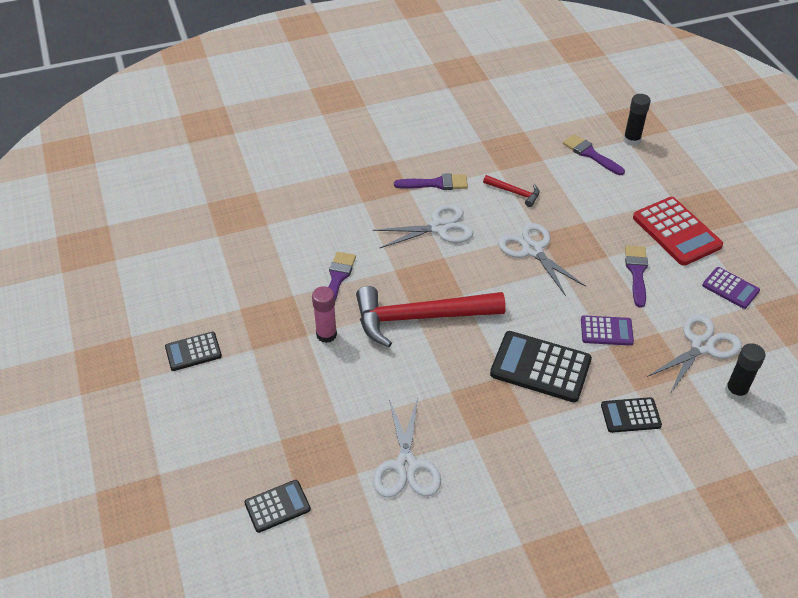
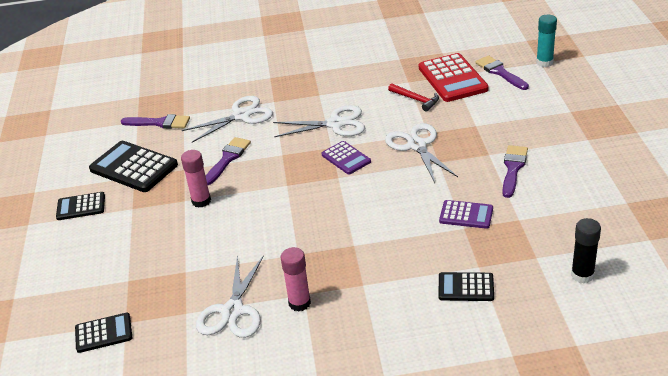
camera: 15 degrees right, 10 degrees down
(420, 318) = (291, 193): red hammer -> none
(436, 183) = (345, 90): purple brush -> purple brush (160, 123)
(472, 449) = (299, 303): none -> pink glue stick
(540, 367) = (390, 240): black calculator -> black calculator (134, 167)
(631, 140) = (544, 62): black glue stick -> turquoise glue stick
(676, 232) = (565, 137): red calculator -> red calculator (452, 79)
(702, 346) = (559, 234): white scissors -> white scissors (241, 116)
(730, 288) = (605, 187): purple calculator -> purple calculator (346, 158)

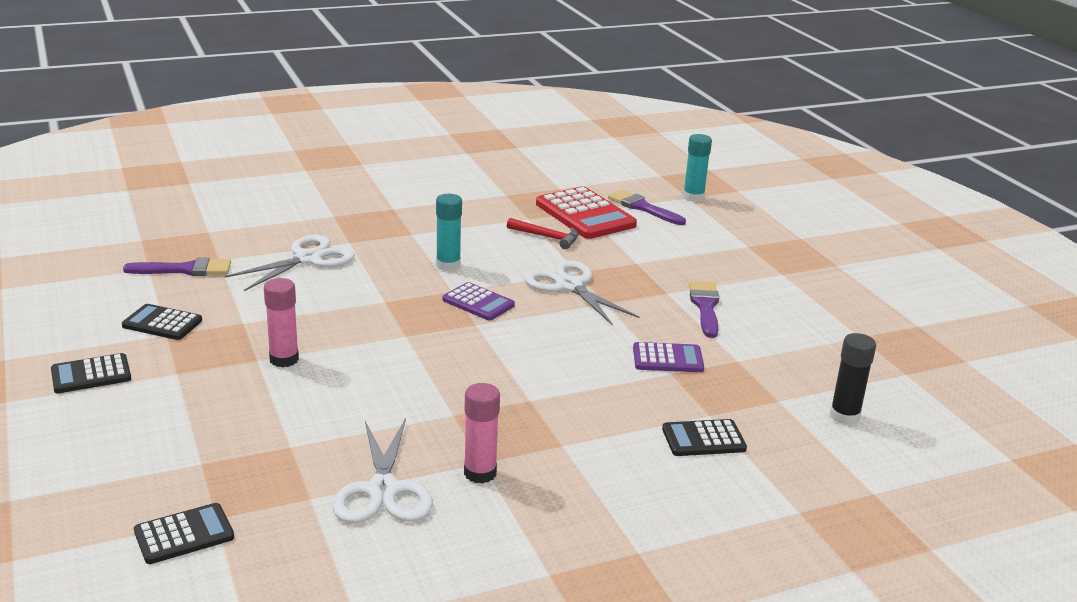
camera: 20 degrees left, 10 degrees down
(134, 167) = (162, 323): black calculator -> black calculator, size x0.57
(227, 159) = (306, 309): purple brush -> none
(335, 124) = (448, 265): white scissors -> turquoise glue stick

